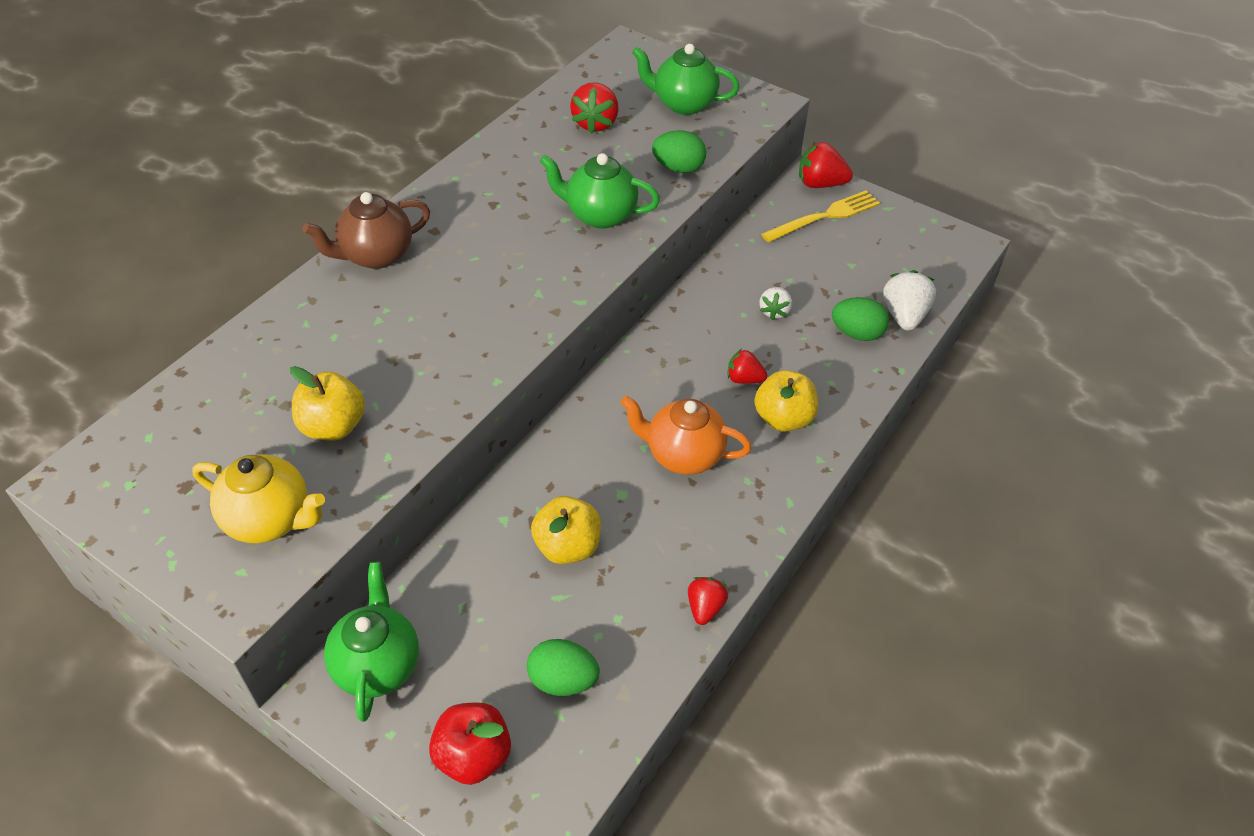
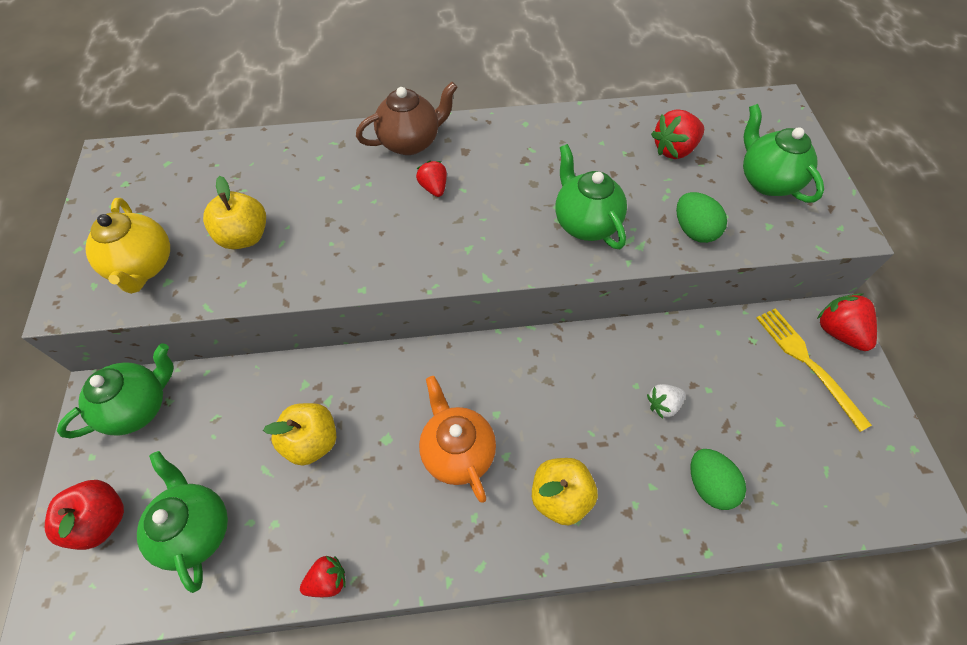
camera: 50 degrees right, 10 degrees up
(376, 255) = (410, 142): brown teapot -> brown teapot turned 135 degrees clockwise
(563, 680) = (196, 529): green egg -> green teapot
(744, 379) = (571, 436): red strawberry -> red strawberry (434, 188)
(825, 216) = (807, 362): yellow fork -> yellow fork turned 135 degrees counterclockwise
(904, 316) = (771, 509): white strawberry -> none

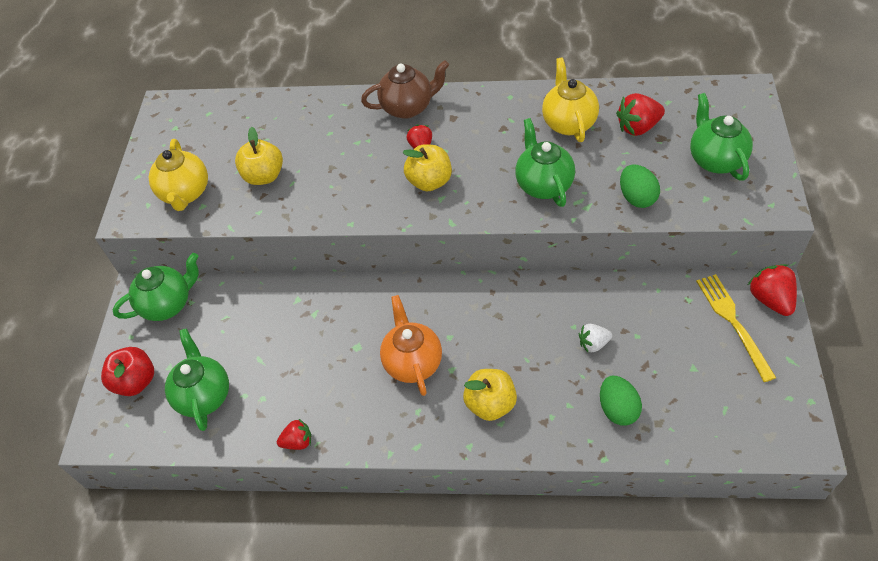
camera: 15 degrees right, 5 degrees down
(312, 441) = (298, 342): yellow apple -> yellow apple (429, 181)
(597, 149) = (568, 123): none -> yellow teapot

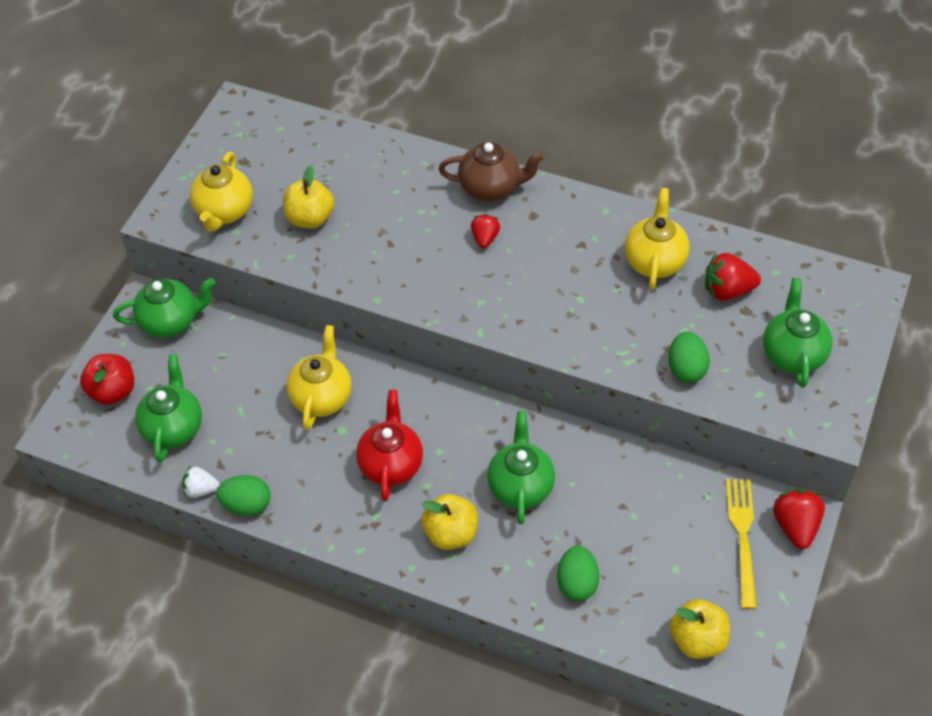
camera: 15 degrees right, 0 degrees up
(298, 441) = (247, 505): red strawberry -> green egg
(328, 325) = (322, 397): none -> yellow teapot
(412, 362) = (391, 464): orange teapot -> red teapot
(429, 181) = (477, 280): yellow apple -> yellow apple (697, 639)
(543, 185) = (594, 322): green teapot -> green teapot (520, 486)
(593, 344) = (584, 508): white strawberry -> white strawberry (201, 489)

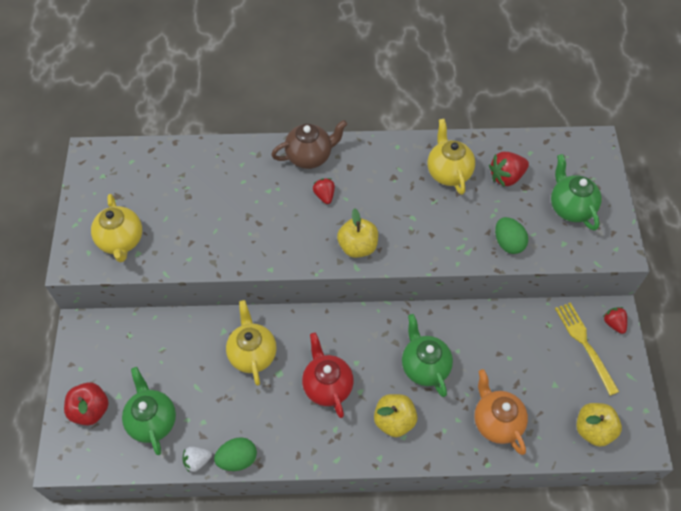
camera: 25 degrees left, 5 degrees up
(171, 322) = (109, 338): green teapot -> none
(310, 218) = (189, 224): yellow apple -> yellow apple (357, 247)
(577, 583) = (496, 422): green egg -> orange teapot
(795, 526) = (613, 323): red strawberry -> red strawberry, size x0.64

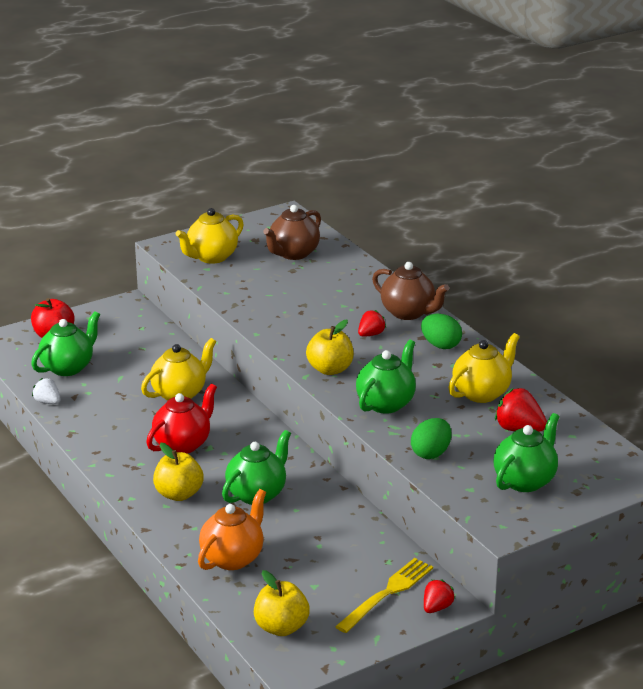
camera: 60 degrees right, 30 degrees down
(162, 182) = (293, 254): none -> brown teapot
(237, 459) = (66, 421): green egg -> green egg (440, 345)
(427, 236) = (386, 403): none -> green teapot

